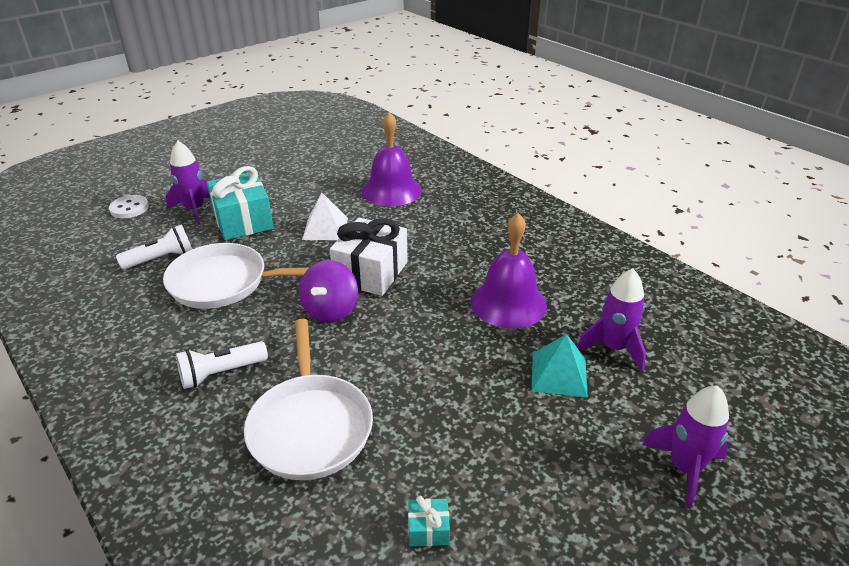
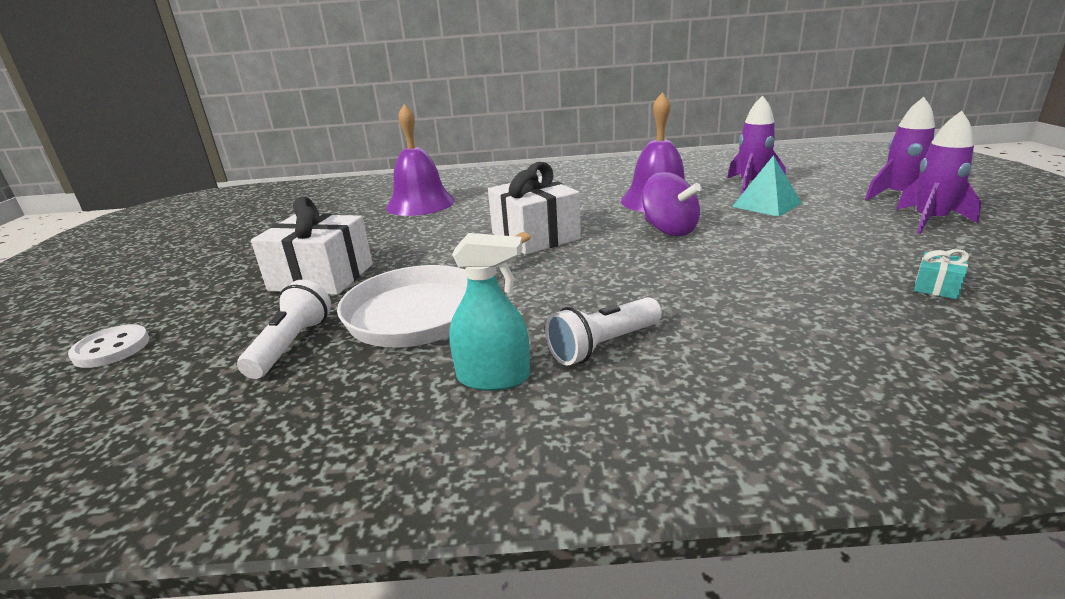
camera: 50 degrees left, 10 degrees down
(163, 346) = (493, 377): none -> turquoise spray bottle
(195, 210) = (231, 301): purple rocket -> purple rocket (930, 221)
(221, 373) = (603, 345): white flashlight -> white flashlight turned 45 degrees clockwise
(243, 221) = (321, 277): turquoise gift -> white gift
(310, 426) = (751, 311): white pan -> none
(325, 228) = (424, 240): white pyramid -> none
(330, 310) = (569, 265): purple spinning top -> purple spinning top (669, 230)

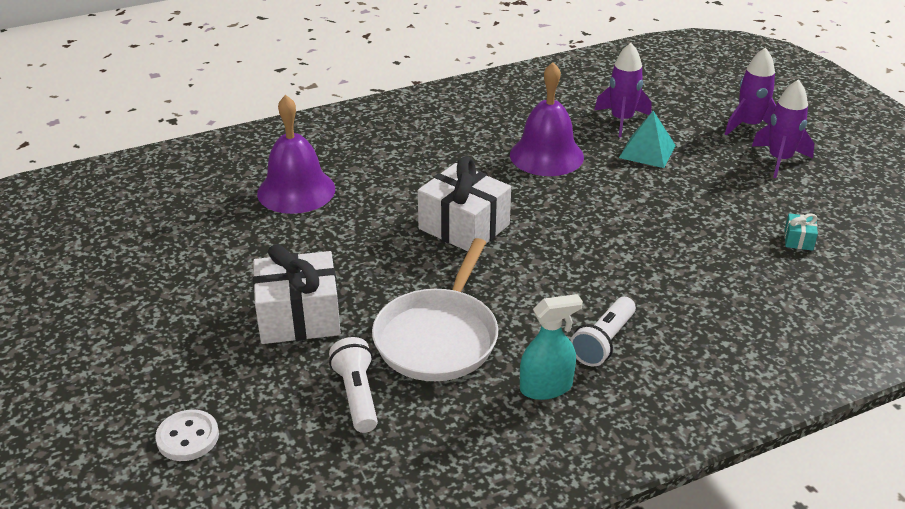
camera: 25 degrees left, 10 degrees up
(669, 230) = (581, 200): purple spinning top -> none

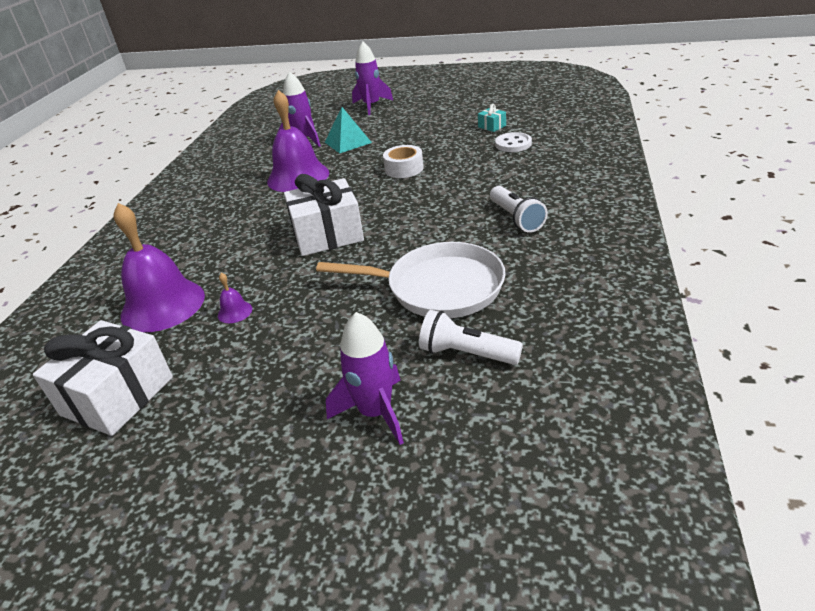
camera: 50 degrees left, 0 degrees up
(188, 437) = (424, 493): white button -> white button (513, 144)
(299, 317) = (332, 357): white gift -> white gift (117, 396)
(315, 233) = (235, 312): none -> purple bell
(438, 337) = (439, 287): white pan -> white pan turned 45 degrees counterclockwise
(546, 387) = (540, 256): turquoise spray bottle -> none
(630, 217) = (404, 169): none -> white tape
(779, 160) = (415, 108): purple rocket -> purple rocket (375, 412)

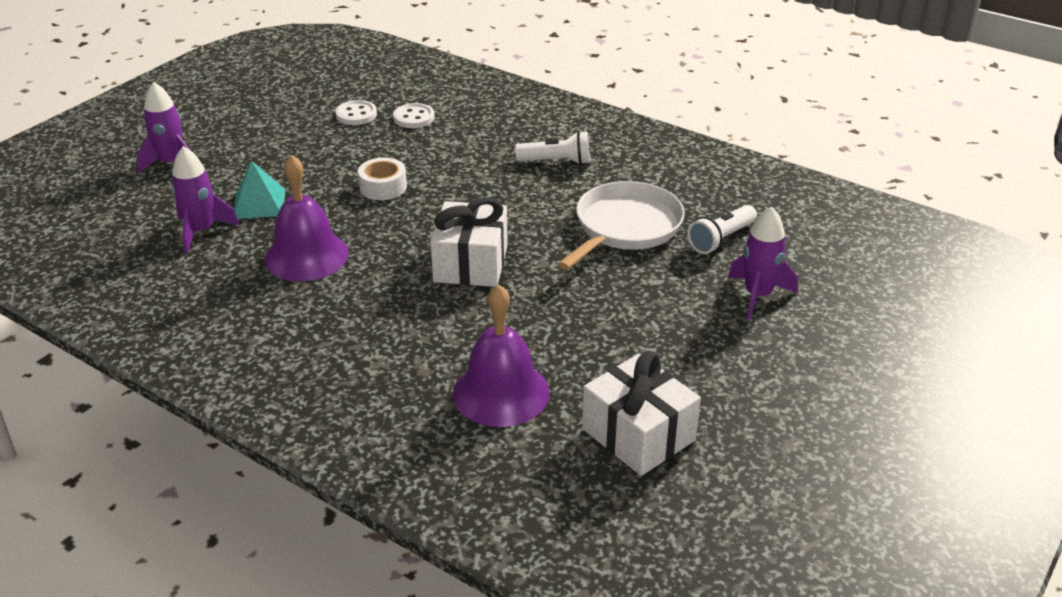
camera: 70 degrees left, 0 degrees up
(235, 312) = (560, 345): purple bell -> none
(492, 126) = (356, 115): turquoise gift -> white button

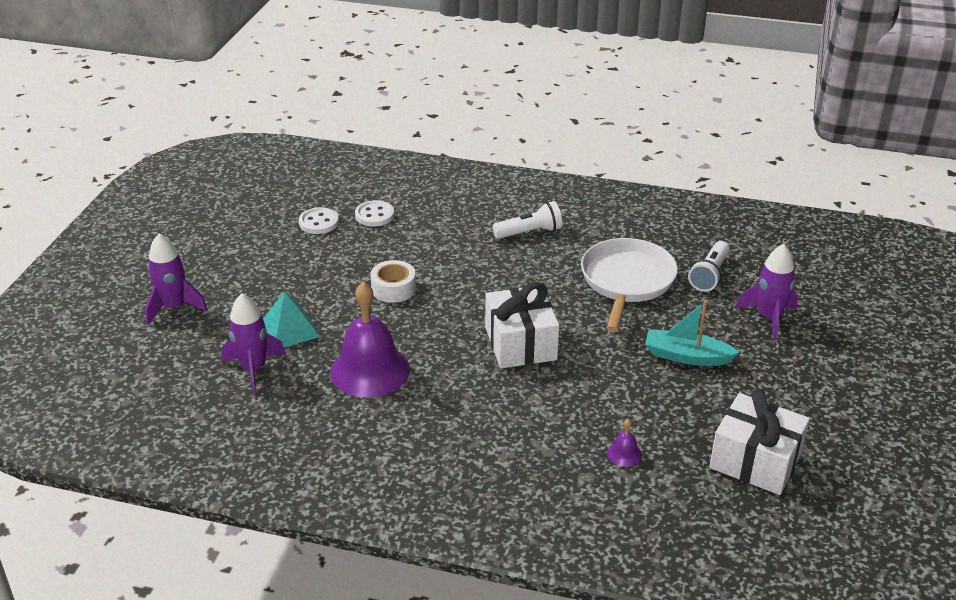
camera: 20 degrees left, 0 degrees up
(501, 392) = (624, 454): purple bell -> purple bell, size x0.41
(637, 313) = (686, 356): none -> turquoise boat

